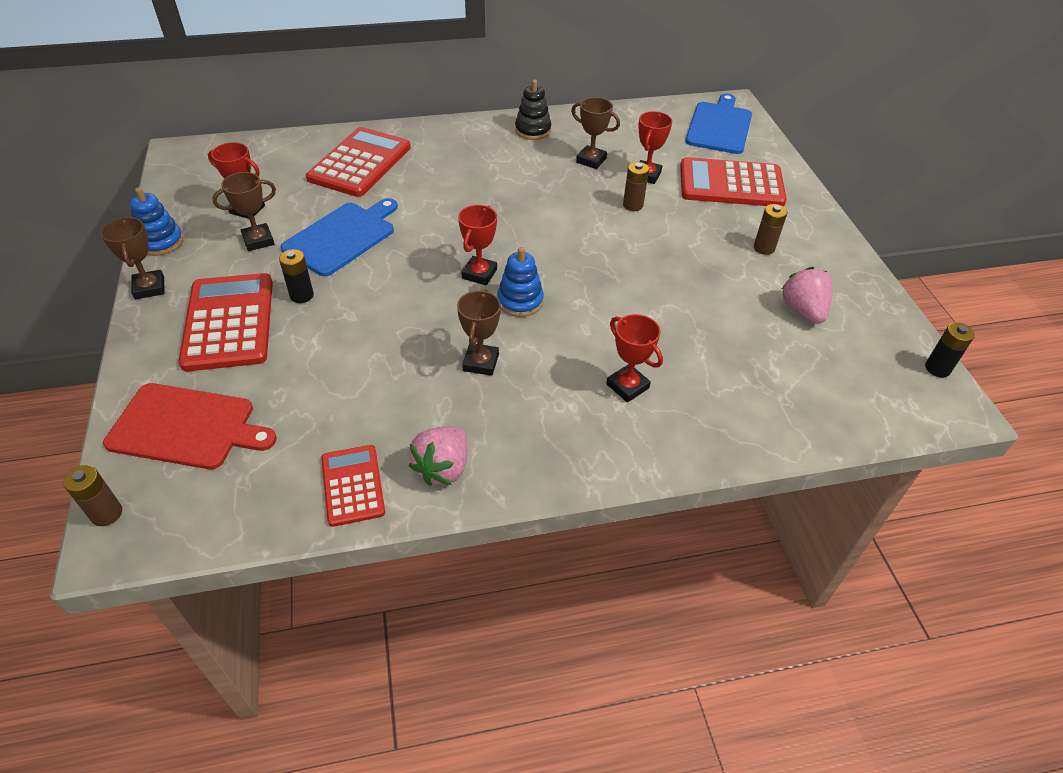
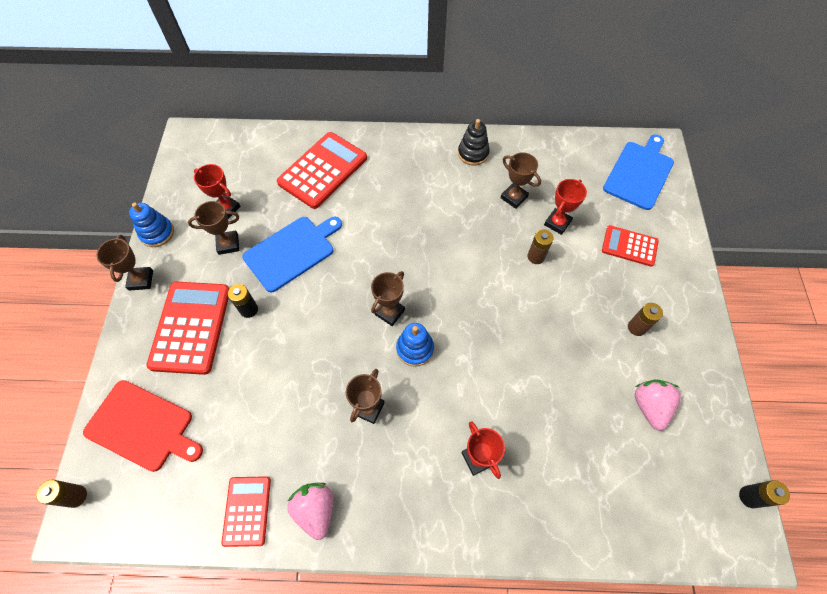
camera: 15 degrees right, 15 degrees up
(443, 468) = (315, 509): pink strawberry -> pink strawberry turned 120 degrees clockwise
(479, 274) = (389, 312): red trophy -> brown trophy
(731, 184) = (629, 246): red calculator -> red calculator, size x0.58

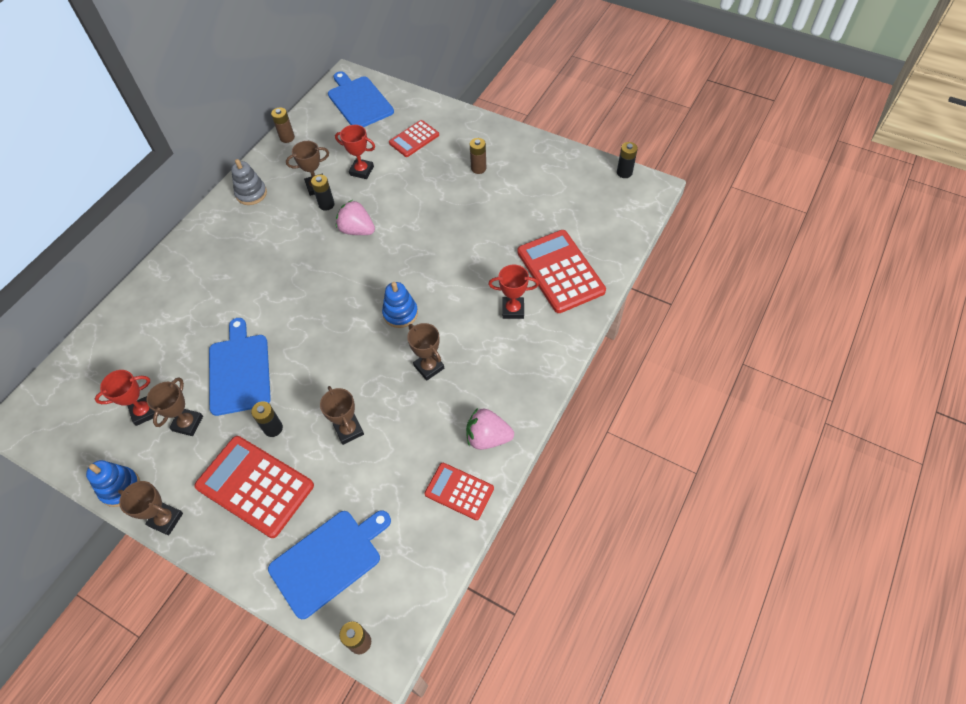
camera: 60 degrees left, 5 degrees down
(143, 426) = (329, 560): red cutting board -> blue cutting board
(323, 170) = (171, 312): red calculator -> red calculator (560, 271)
(389, 312) = (356, 318): brown trophy -> brown trophy (349, 430)
(473, 153) = (251, 193): black stacking toy -> grey stacking toy
(499, 217) = (326, 204): none -> black battery
(536, 257) = (380, 198): brown battery -> brown battery (287, 138)
(557, 223) = (361, 171): red trophy -> red trophy turned 45 degrees counterclockwise
(650, 406) = (538, 191): pink strawberry -> pink strawberry (357, 230)

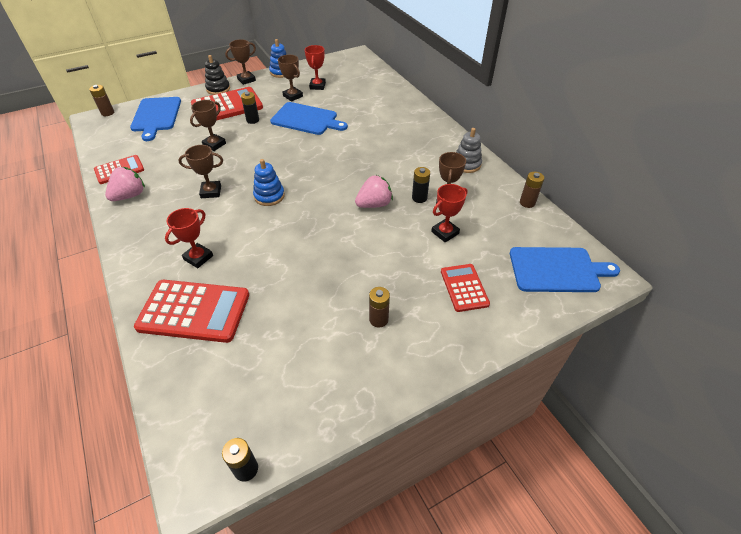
camera: 120 degrees right, 10 degrees down
(213, 538) = (218, 89): none -> black stacking toy
(349, 430) = (214, 144): brown trophy -> brown trophy turned 60 degrees counterclockwise

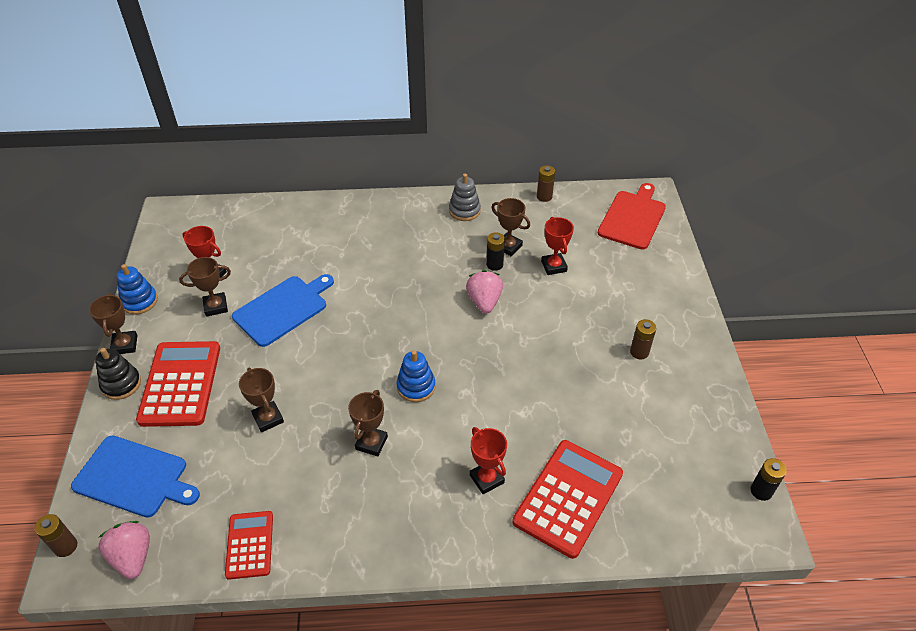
camera: 65 degrees left, 0 degrees up
(129, 196) = (322, 538): pink strawberry -> pink strawberry (133, 557)
(252, 120) = (241, 363): black battery -> none
(464, 288) = (627, 282): red calculator -> none
(557, 269) = (632, 218): blue cutting board -> red cutting board

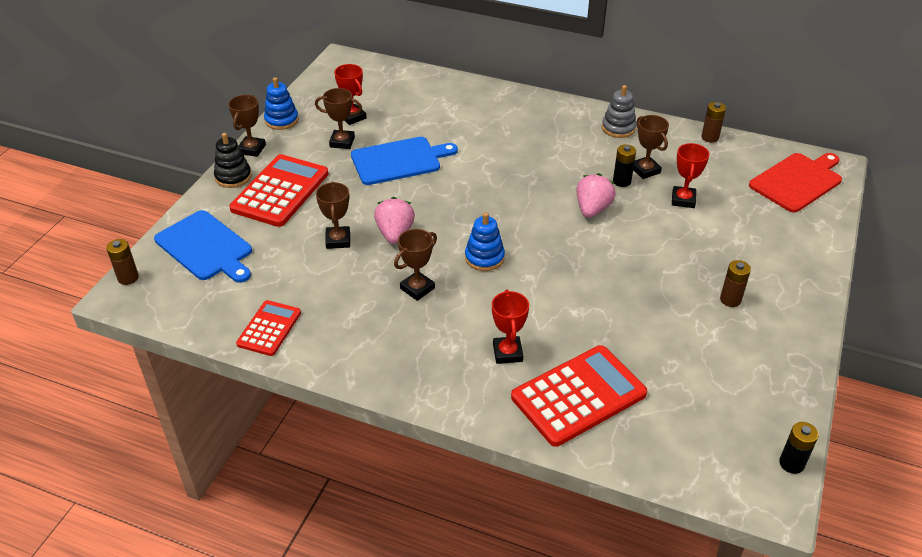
camera: 25 degrees right, 5 degrees down
(133, 557) = (173, 303): pink strawberry -> pink strawberry (395, 233)

